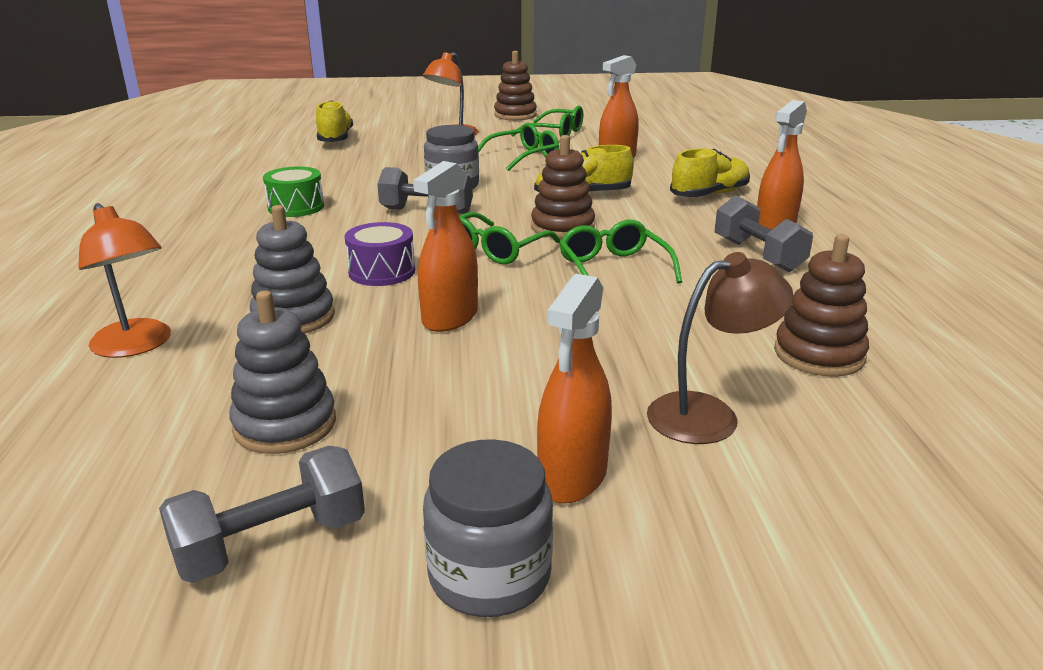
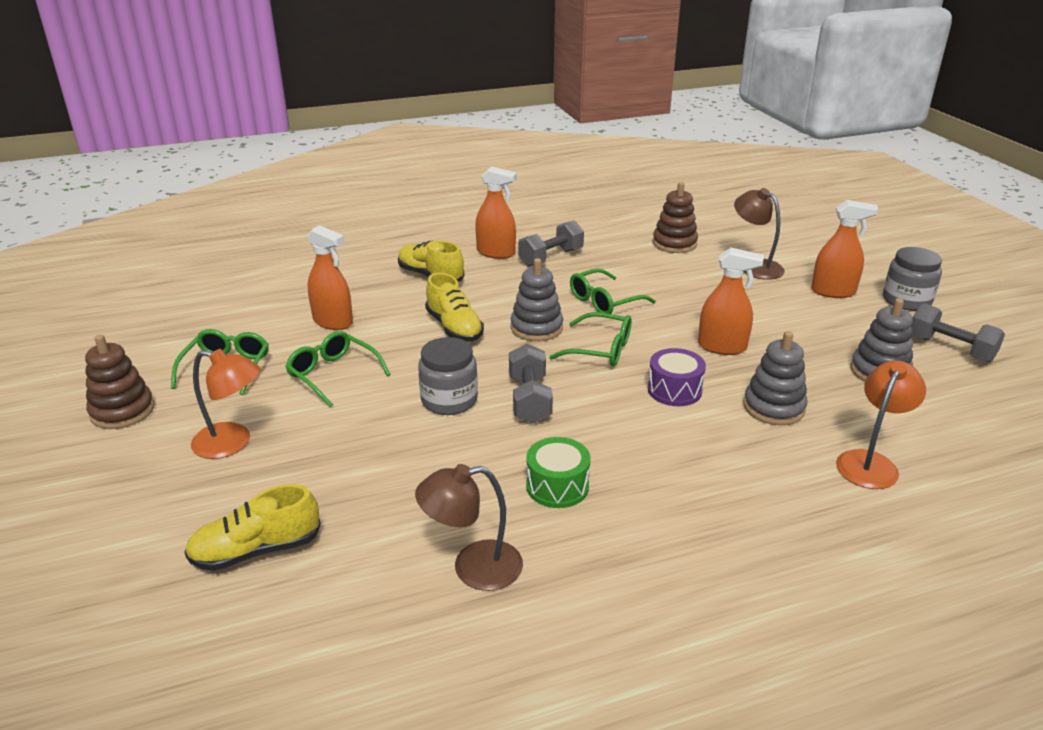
camera: 105 degrees left, 5 degrees up
(248, 179) = (473, 568): none -> brown lamp
(562, 227) = (536, 328): brown stacking toy -> grey stacking toy

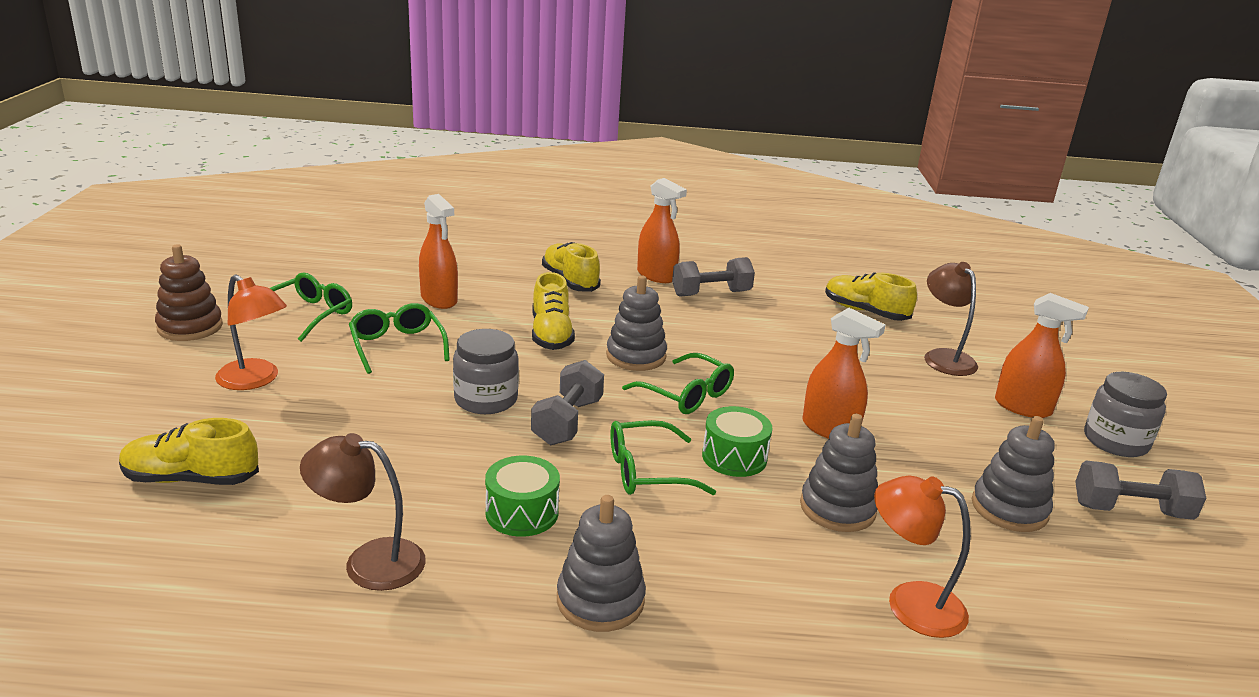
camera: 20 degrees right, 5 degrees down
(604, 301) = (733, 349): green glasses -> green glasses (647, 471)
(671, 535) = (600, 600): none -> grey stacking toy
(674, 243) = (865, 312): brown stacking toy -> yellow shoe
(674, 390) = (734, 457): purple drum -> green drum
(871, 462) = (910, 603): orange lamp -> orange lamp turned 120 degrees counterclockwise
(950, 349) = (1130, 510): grey dumbbell -> grey dumbbell turned 60 degrees counterclockwise

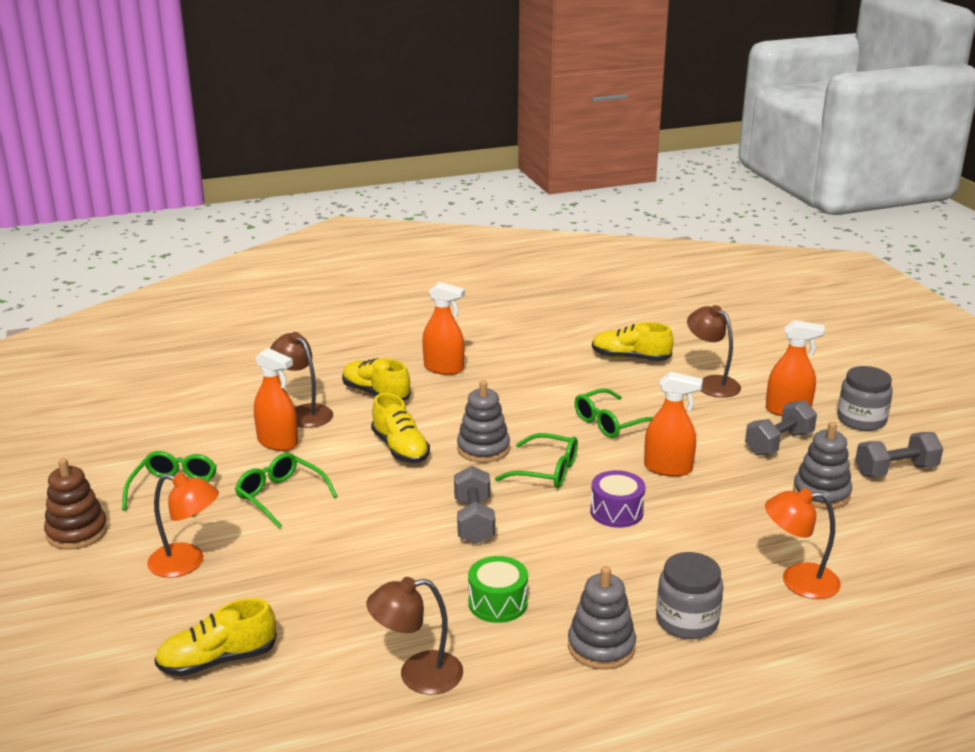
camera: 20 degrees left, 0 degrees up
(486, 399) = (395, 521): grey jar -> grey jar (687, 621)
(487, 281) = (304, 412): none -> brown lamp
(647, 471) = (563, 542): green glasses -> green glasses (610, 423)
(711, 293) = (500, 374): grey dumbbell -> grey dumbbell (778, 443)
(734, 457) = (616, 512): green drum -> purple drum
(837, 508) = (712, 529): grey stacking toy -> none

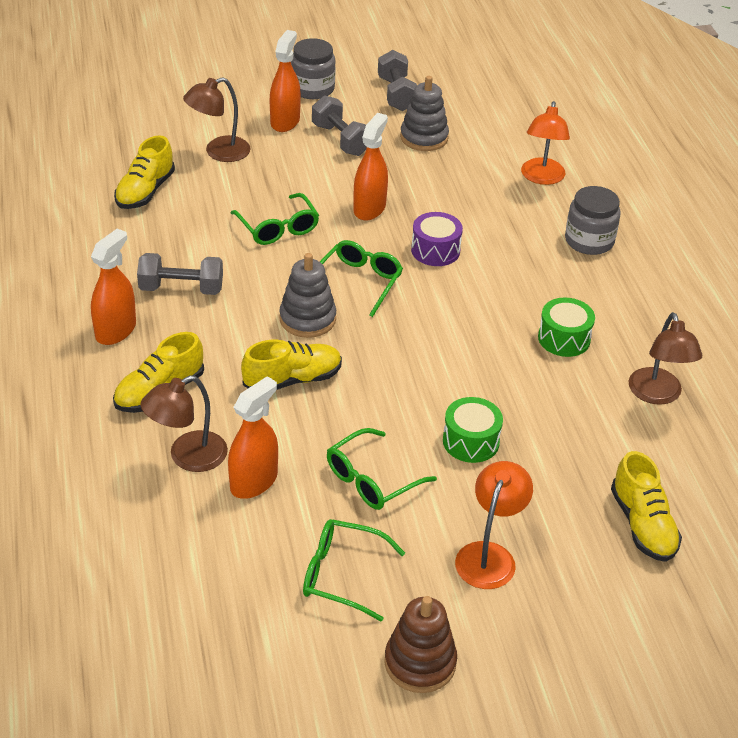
camera: 85 degrees left, 15 degrees up
(331, 546) = (471, 441): none -> green drum
(474, 521) = (438, 339): grey dumbbell -> grey dumbbell (181, 289)
(601, 647) = (620, 289): grey stacking toy -> none

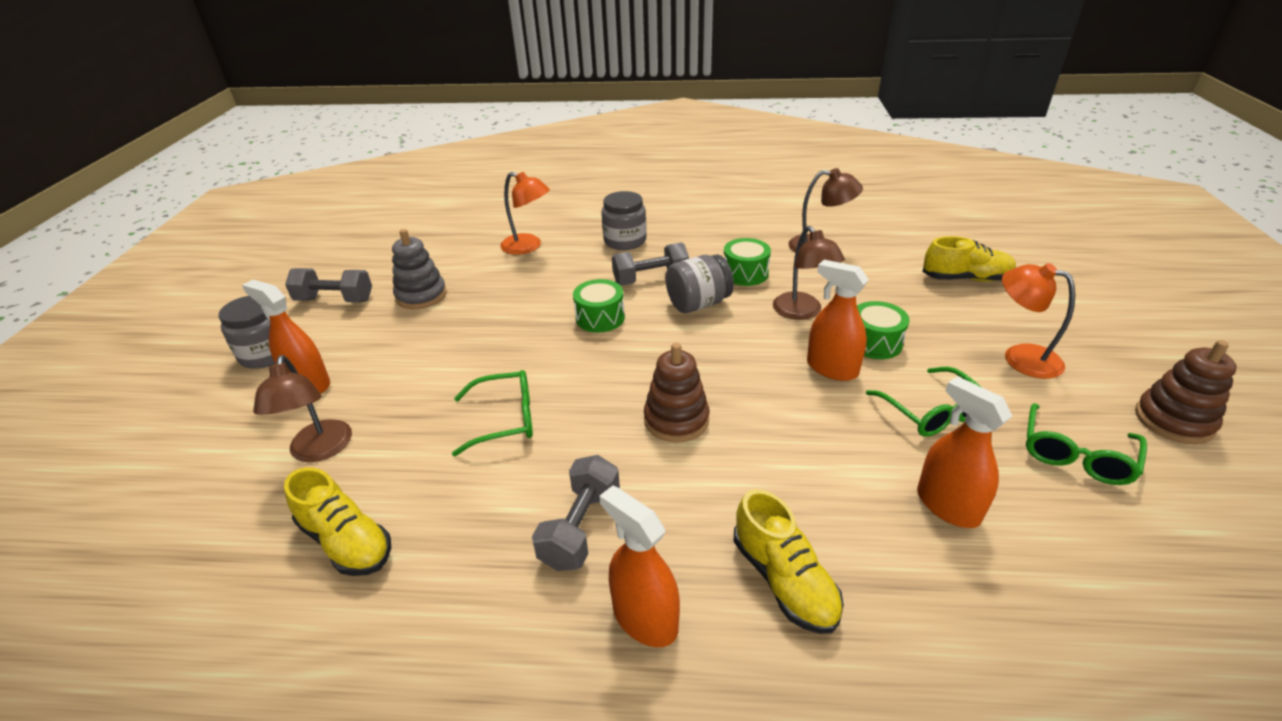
camera: 70 degrees left, 5 degrees down
(187, 457) = (910, 565): brown lamp -> brown lamp (802, 312)
(292, 380) = (776, 447): yellow shoe -> none
(307, 319) = (676, 420): grey stacking toy -> brown stacking toy
(341, 140) = (379, 348): grey dumbbell -> grey dumbbell (650, 279)
(359, 282) = (628, 373): green glasses -> none
(369, 208) = (511, 347): orange spray bottle -> orange spray bottle (831, 368)
(435, 250) = (600, 318): purple drum -> green drum
(487, 311) = (698, 304): none -> grey jar

